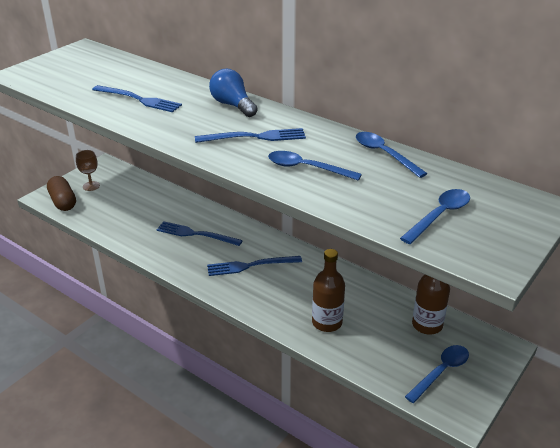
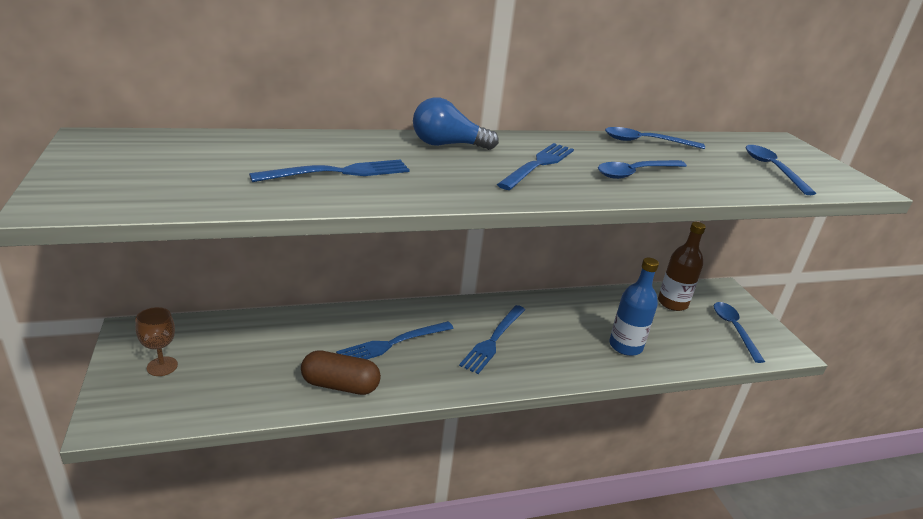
camera: 55 degrees left, 5 degrees down
(63, 202) = (154, 409): brown capsule -> brown capsule (340, 385)
(327, 322) = (625, 346): brown bottle -> blue bottle

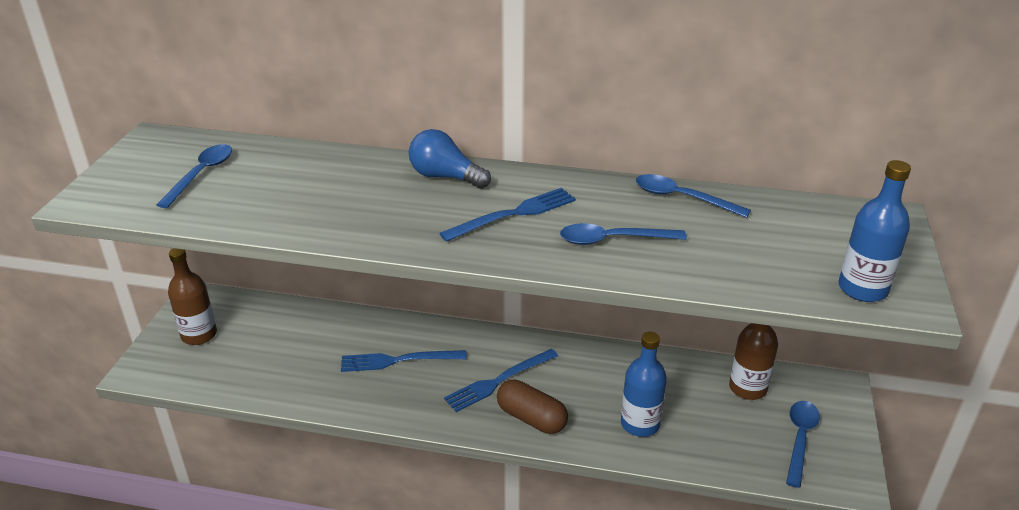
camera: 30 degrees right, 5 degrees up
(162, 366) = (199, 335): brown goblet -> brown bottle
(339, 172) = (311, 198): blue fork -> none
(340, 385) = (324, 389): brown capsule -> brown capsule (531, 418)
(772, 169) = (807, 259): blue spoon -> blue spoon (201, 174)
(827, 182) = (862, 289): none -> blue bottle

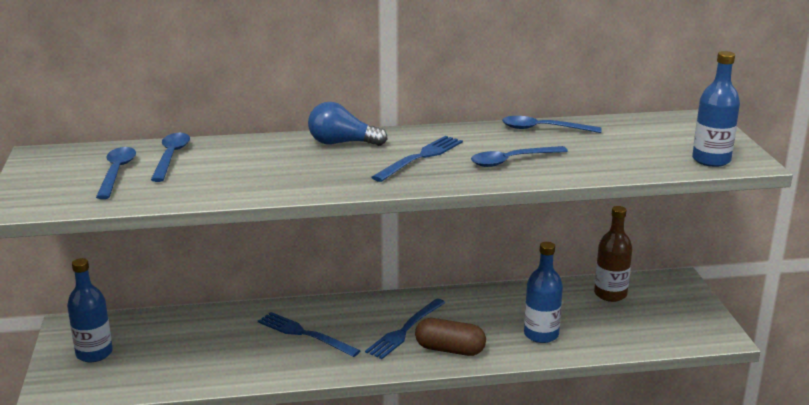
camera: 20 degrees left, 10 degrees down
(199, 335) = (94, 353): brown bottle -> blue bottle
(398, 360) = (304, 334): blue fork -> blue fork turned 60 degrees clockwise
(800, 439) = (668, 318): blue spoon -> blue spoon (171, 157)

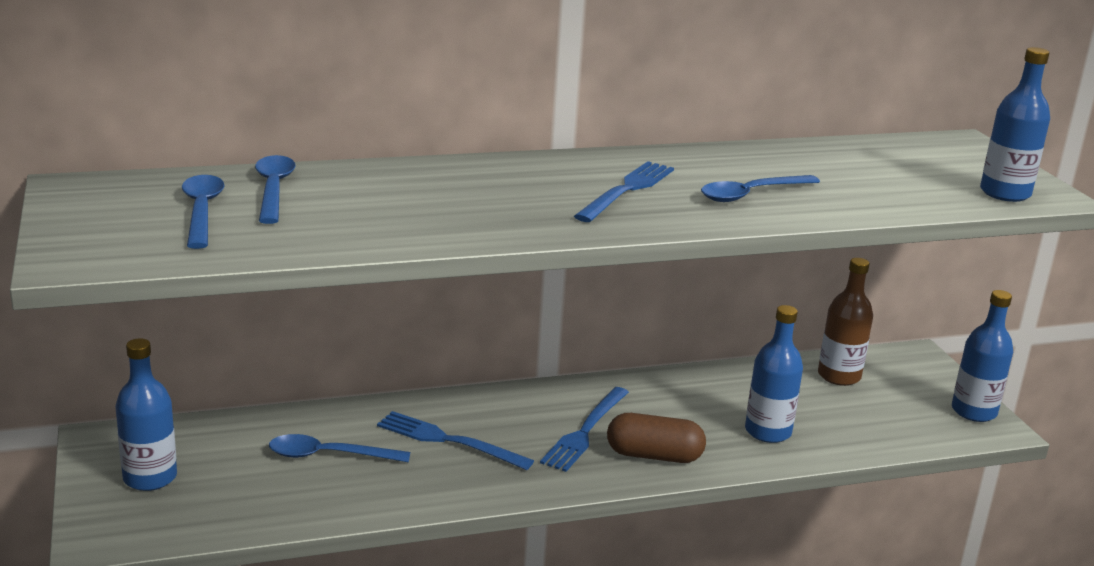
camera: 10 degrees left, 0 degrees up
(342, 143) = (509, 171): blue light bulb -> none
(543, 129) = (772, 153): blue spoon -> blue spoon (329, 455)
(708, 324) = (973, 411): none -> blue bottle

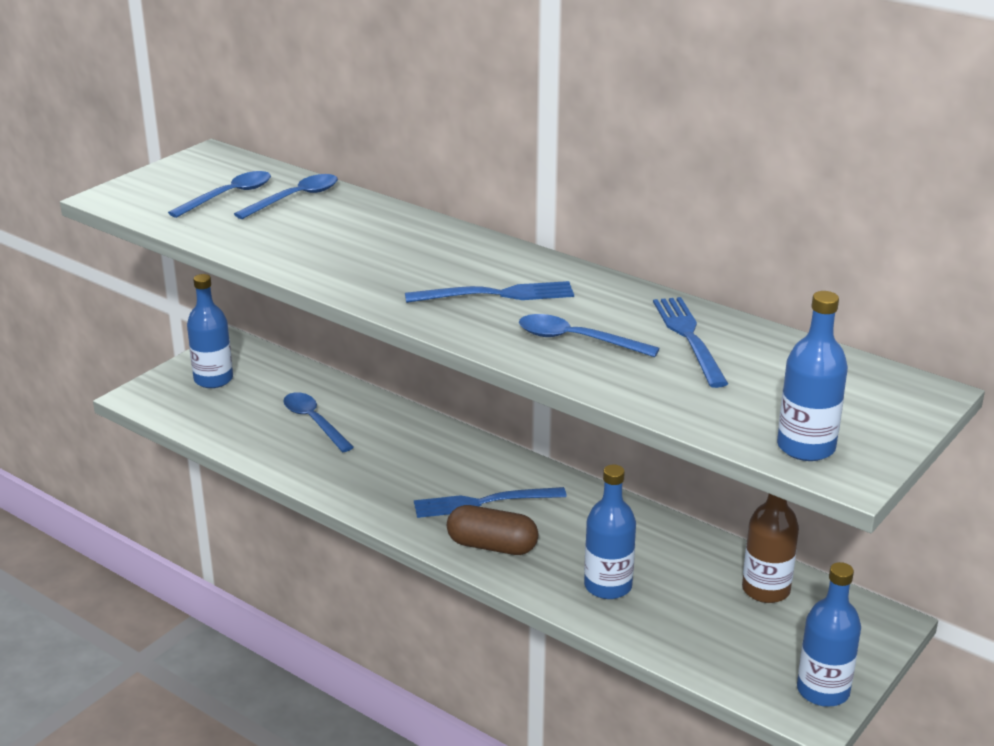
camera: 55 degrees right, 5 degrees up
(448, 440) = (392, 455): blue fork -> blue fork (689, 338)
(654, 456) = (492, 546): brown capsule -> brown capsule turned 45 degrees counterclockwise

